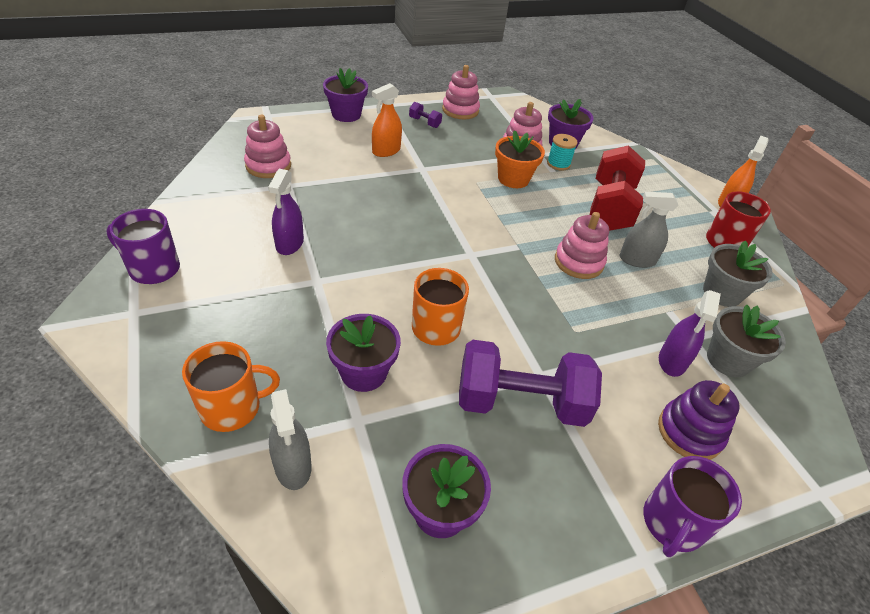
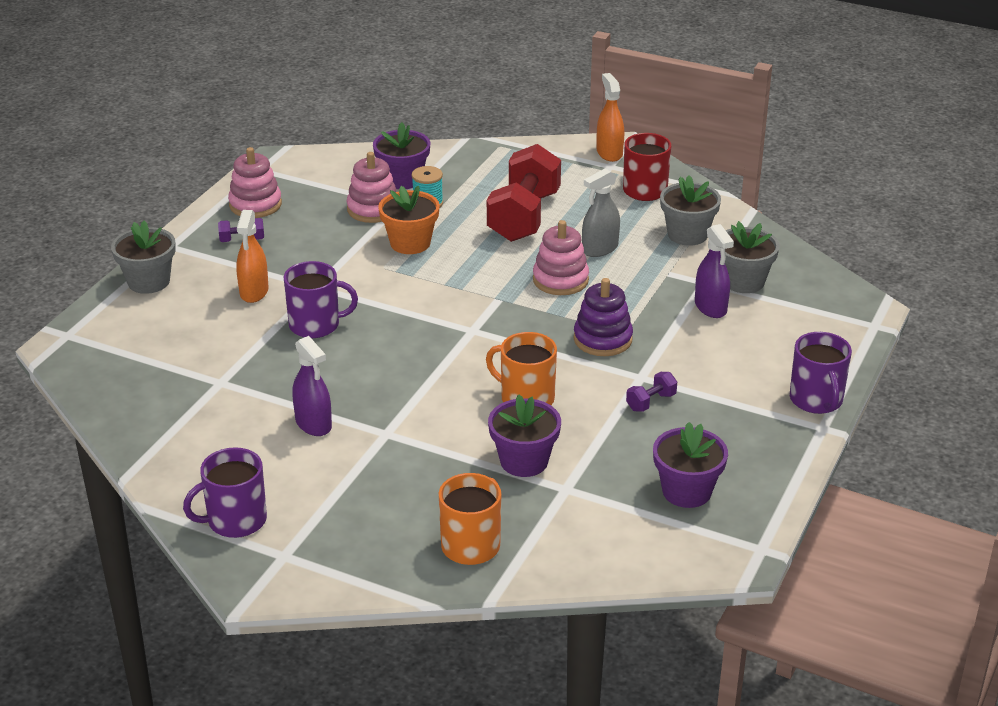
camera: 40 degrees left, 10 degrees down
(268, 166) = (168, 379): pink stacking toy -> none
(293, 466) = (566, 540): grey spray bottle -> none
(346, 114) = (148, 282): purple flower pot -> grey flower pot
(387, 189) = (316, 325): none -> purple mug
(520, 402) = (651, 402): purple dumbbell -> purple dumbbell, size x0.41
(610, 207) = (524, 217): red dumbbell -> red dumbbell turned 45 degrees clockwise
(689, 432) = (770, 344): purple stacking toy -> purple stacking toy (602, 339)

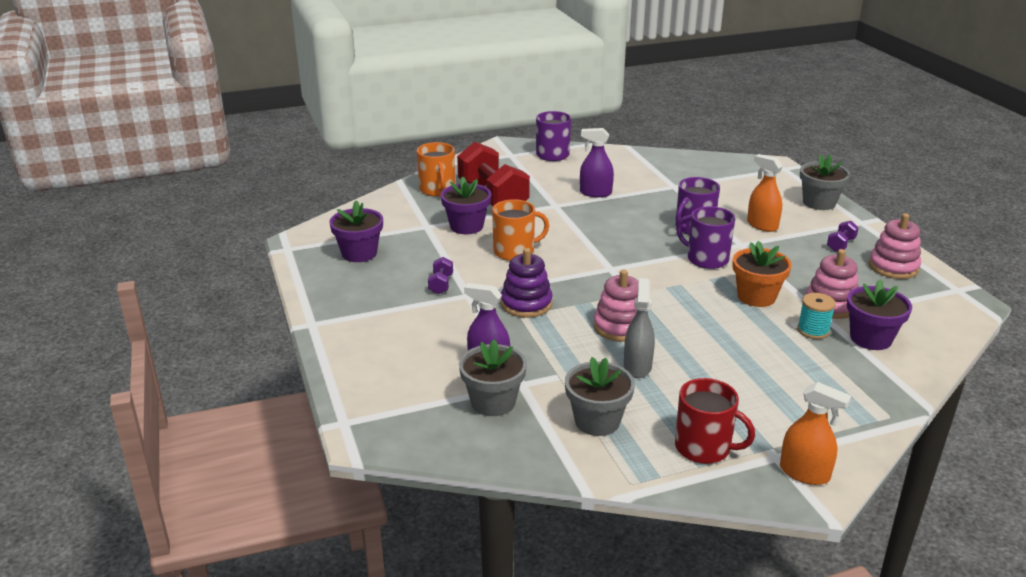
camera: 135 degrees right, 5 degrees down
(524, 217) = (735, 360): red dumbbell -> red dumbbell (493, 197)
(816, 400) = (333, 339): purple mug -> purple mug (706, 259)

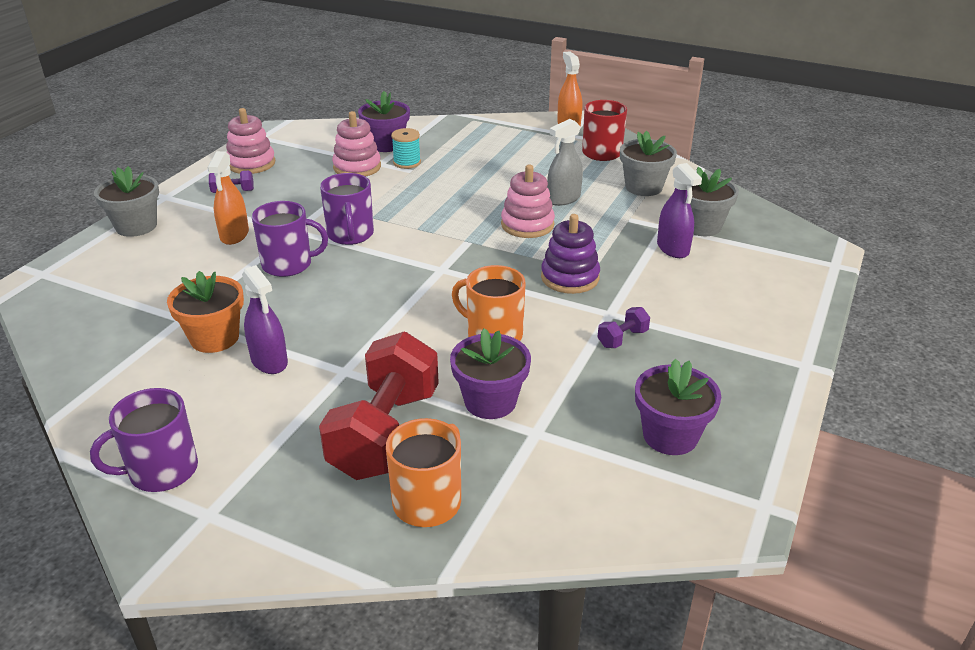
camera: 135 degrees left, 5 degrees up
(756, 297) = (388, 194): orange flower pot -> orange flower pot (215, 338)

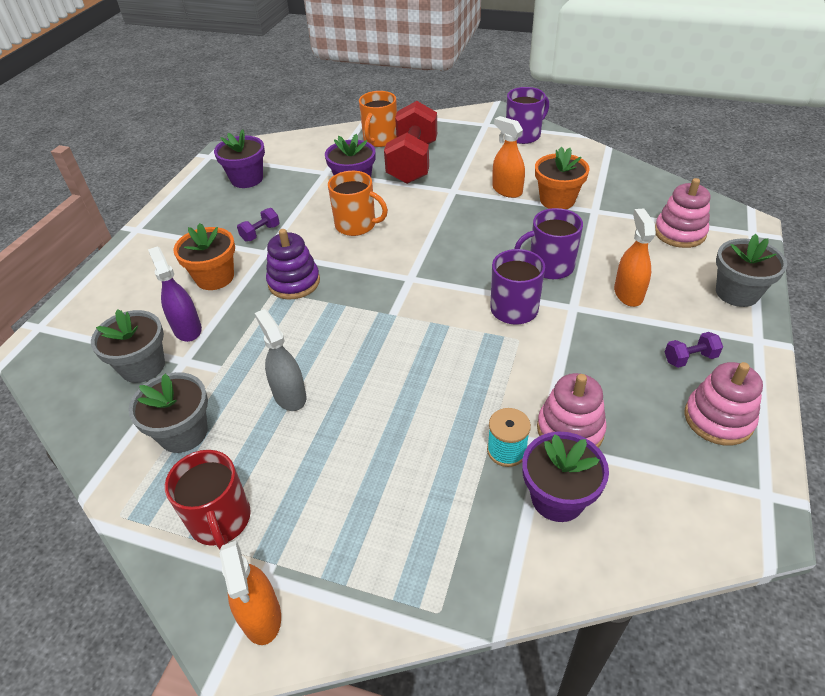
camera: 175 degrees right, 10 degrees up
(269, 361) = (507, 190): purple spray bottle -> orange spray bottle
(527, 225) = (333, 345): pink stacking toy -> pink stacking toy (679, 233)
(563, 199) = (289, 395): grey spray bottle -> grey spray bottle turned 75 degrees counterclockwise
(663, 291) = (215, 277): none -> orange flower pot

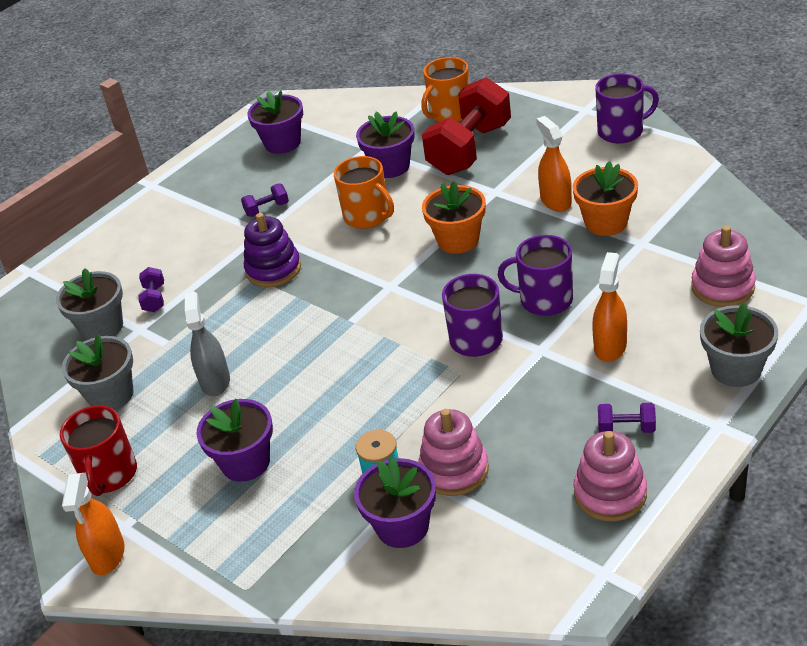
camera: 25 degrees right, 5 degrees down
(187, 329) = (154, 299): purple spray bottle -> purple dumbbell
(215, 277) = (202, 250): orange flower pot -> orange flower pot (458, 240)
(364, 470) = (245, 462): none -> purple flower pot

